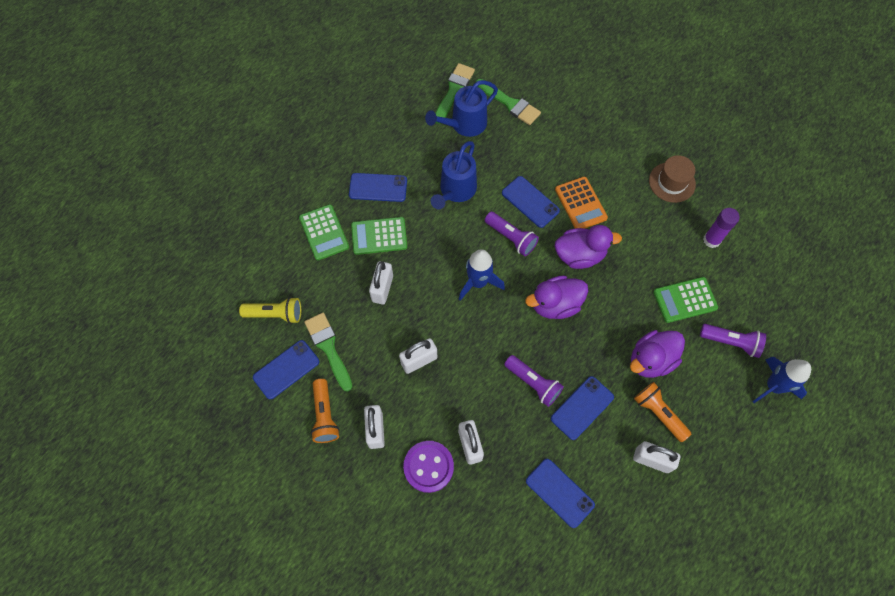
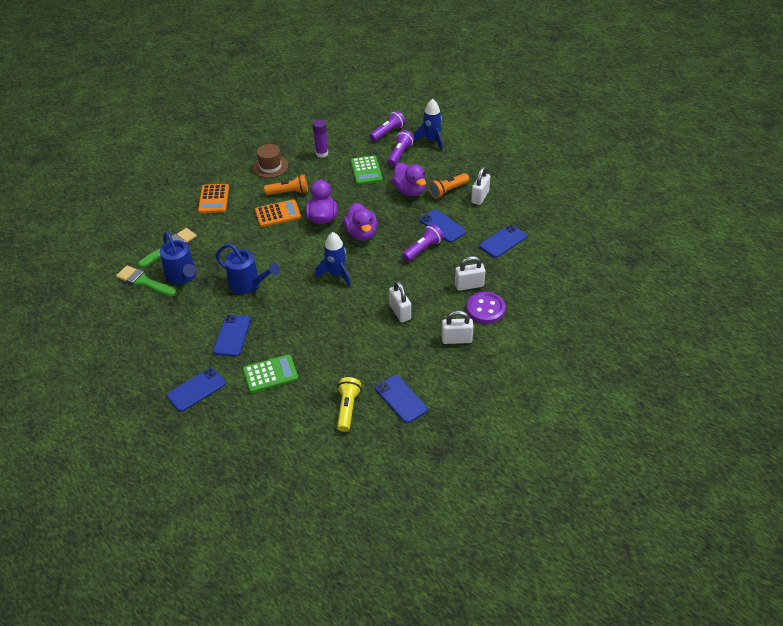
camera: 85 degrees left, 20 degrees down
(325, 415) = (443, 372): orange flashlight -> orange flashlight (289, 192)
(328, 348) = (383, 370): green brush -> none
(379, 236) = (282, 335): green calculator -> none
(382, 288) = (333, 333): white padlock -> none
(511, 238) = (300, 254): purple flashlight -> purple flashlight (388, 132)
(530, 202) = (269, 241): blue phone -> blue phone (196, 390)
(598, 131) = (214, 199): none -> orange calculator

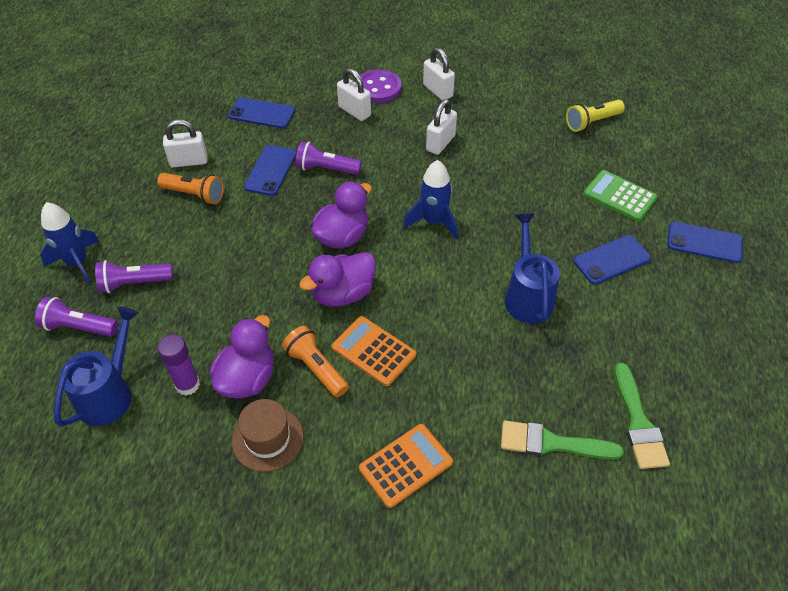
camera: 125 degrees left, 5 degrees up
(183, 276) = (584, 380): blue watering can -> blue watering can (110, 393)
(366, 170) = (200, 302): green calculator -> none
(401, 399) = (543, 95): blue phone -> none
(409, 190) = (218, 232): purple duck -> purple duck (247, 378)

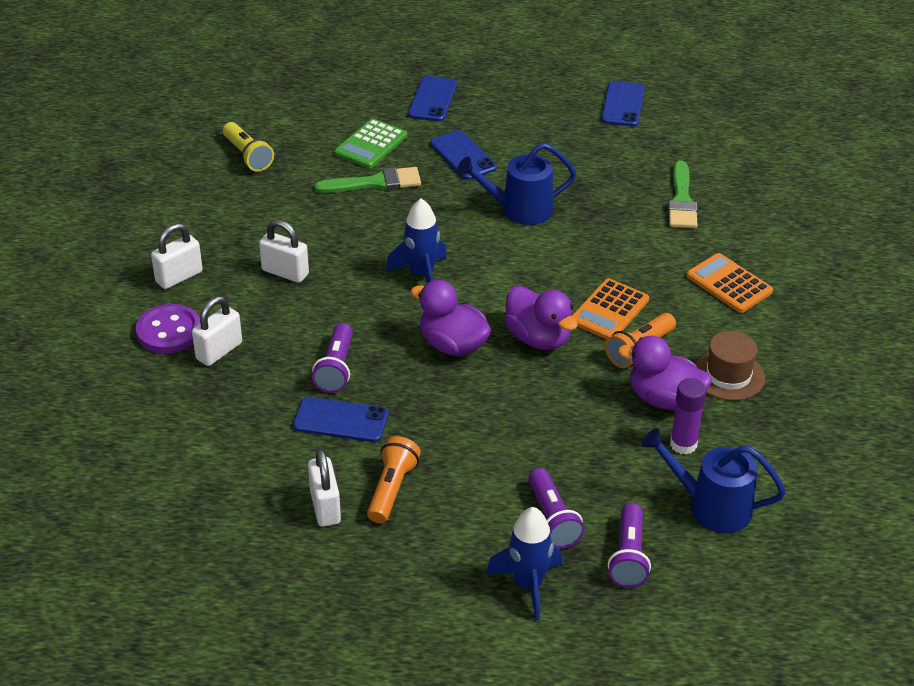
camera: 95 degrees left, 10 degrees down
(261, 113) = (220, 444): blue phone -> blue phone (623, 104)
(638, 422) = (648, 153): green brush -> green brush (375, 183)

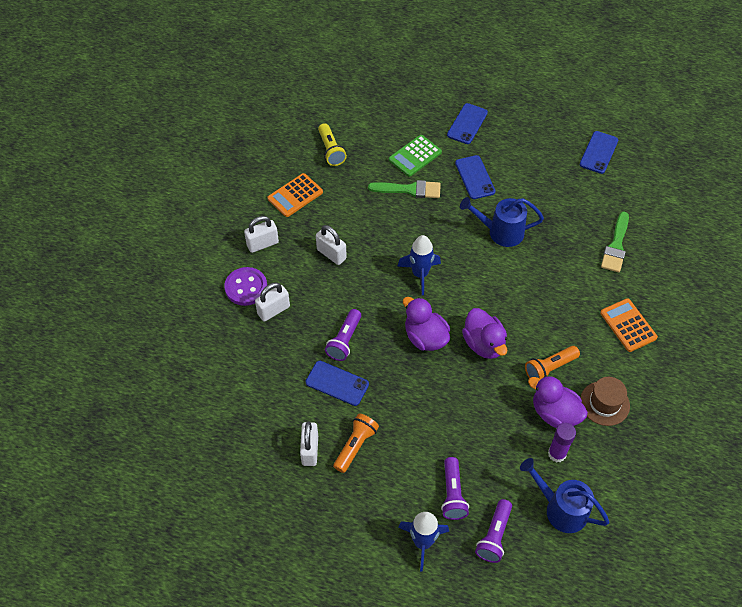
camera: 15 degrees right, 15 degrees up
(609, 310) = (538, 331): orange calculator -> orange calculator (295, 195)

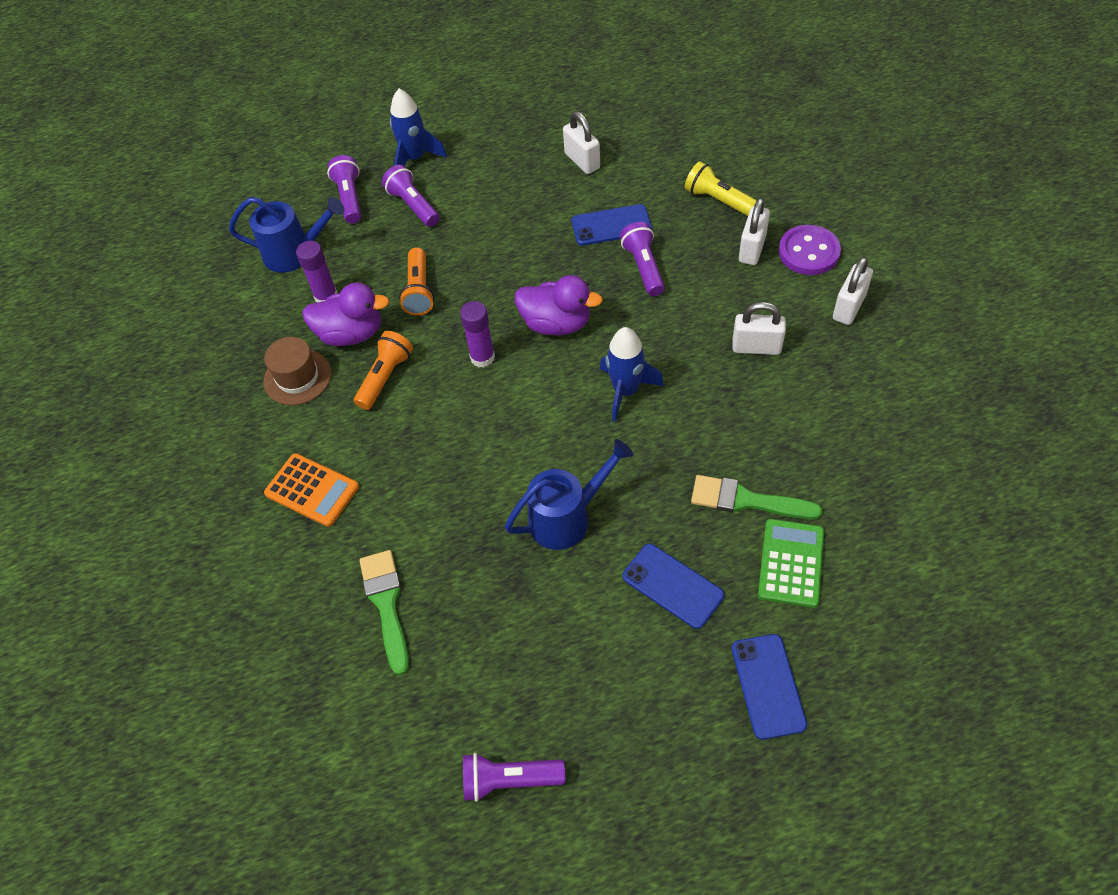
camera: 150 degrees right, 0 degrees up
(295, 195) = (884, 391): orange calculator -> none
(331, 150) = (915, 489): yellow flashlight -> yellow flashlight (718, 200)
(355, 446) = (541, 188): orange flashlight -> orange flashlight (419, 291)
(409, 190) = (746, 500): green brush -> green brush turned 45 degrees clockwise
(484, 344) = (482, 357): purple duck -> purple glue stick
(598, 152) = (509, 780): blue phone -> purple flashlight

